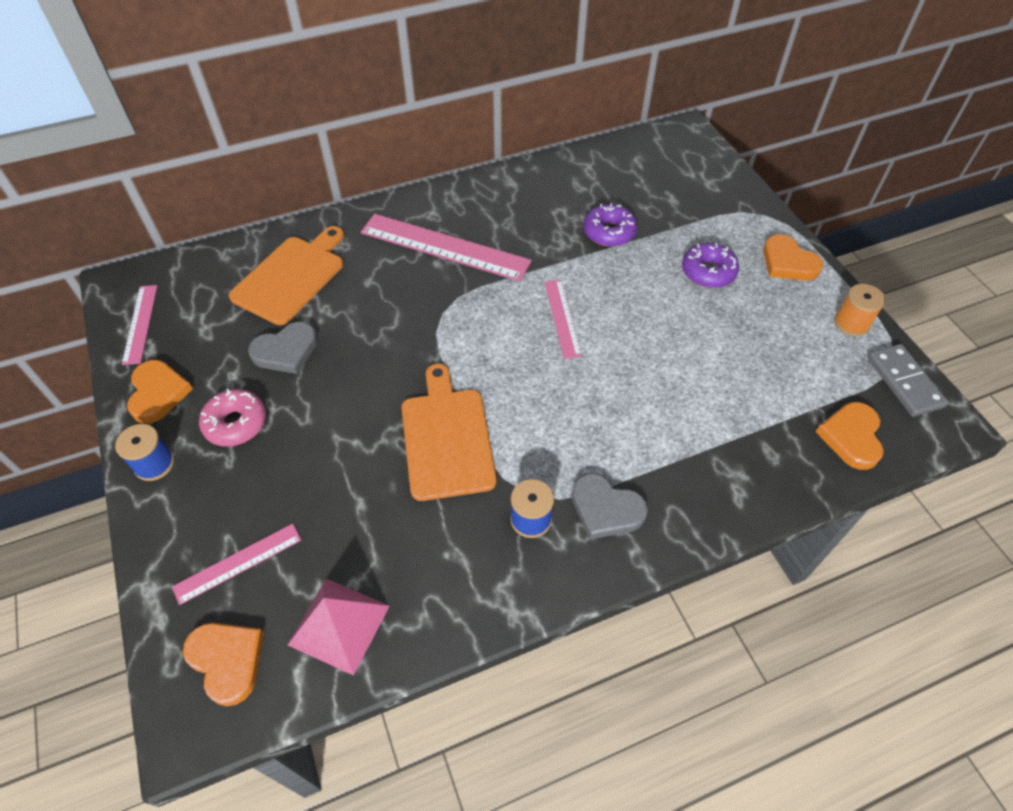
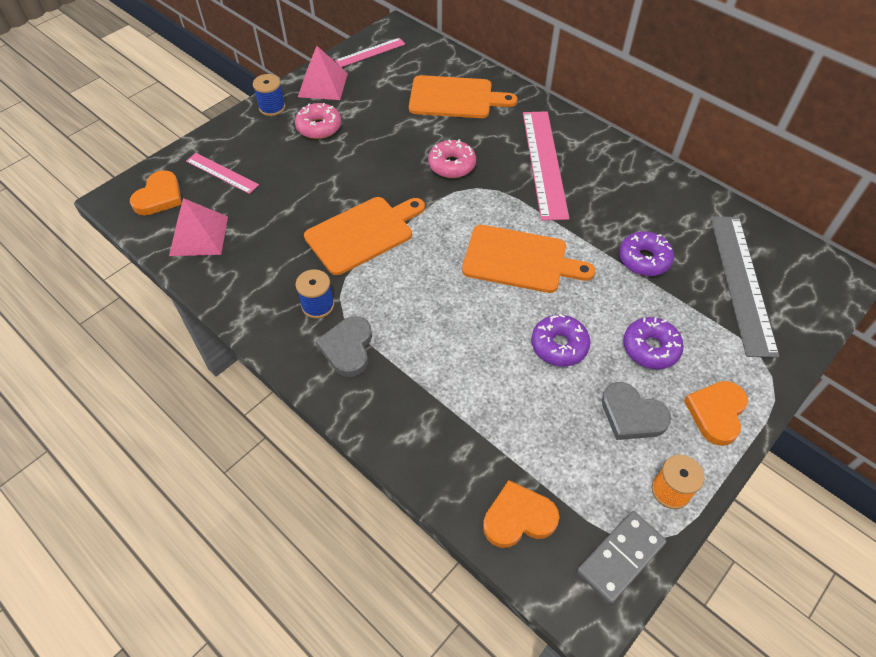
camera: 65 degrees right, 0 degrees up
(158, 393) = (322, 85): orange heart -> pink pyramid
(286, 351) = (389, 124): grey heart -> grey heart (632, 415)
(395, 320) = (452, 165): none -> pink donut
(562, 318) = (520, 260): pink ruler -> orange cutting board
(665, 186) = (741, 282): none -> grey ruler
(679, 332) = (559, 345): none -> purple donut

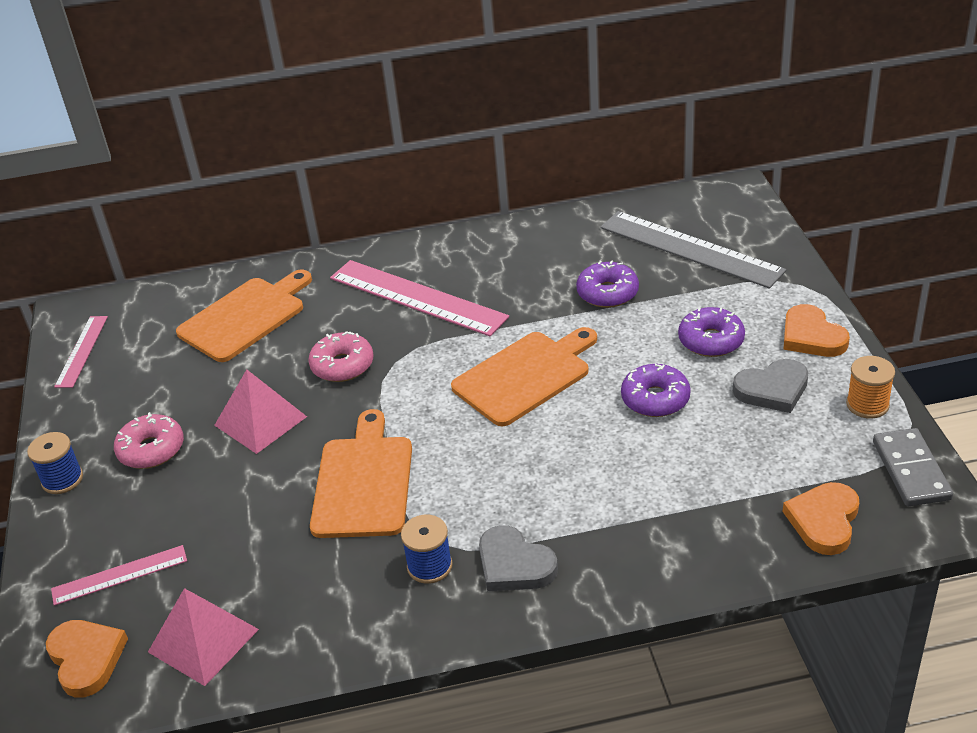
camera: 50 degrees left, 15 degrees down
(322, 85) = (82, 416): pink pyramid -> pink pyramid (260, 421)

